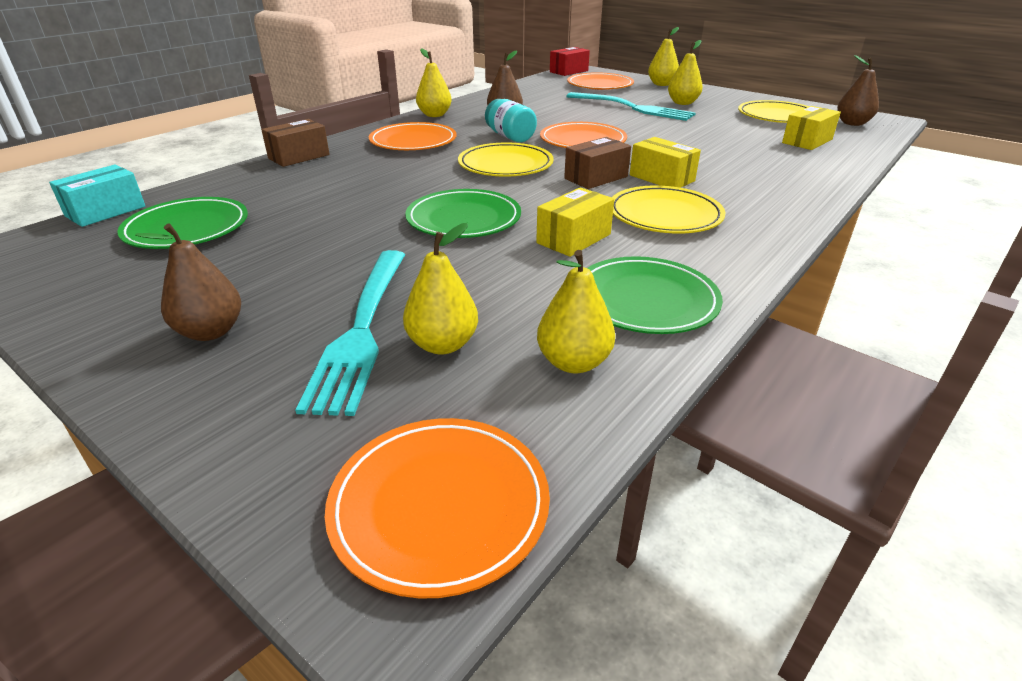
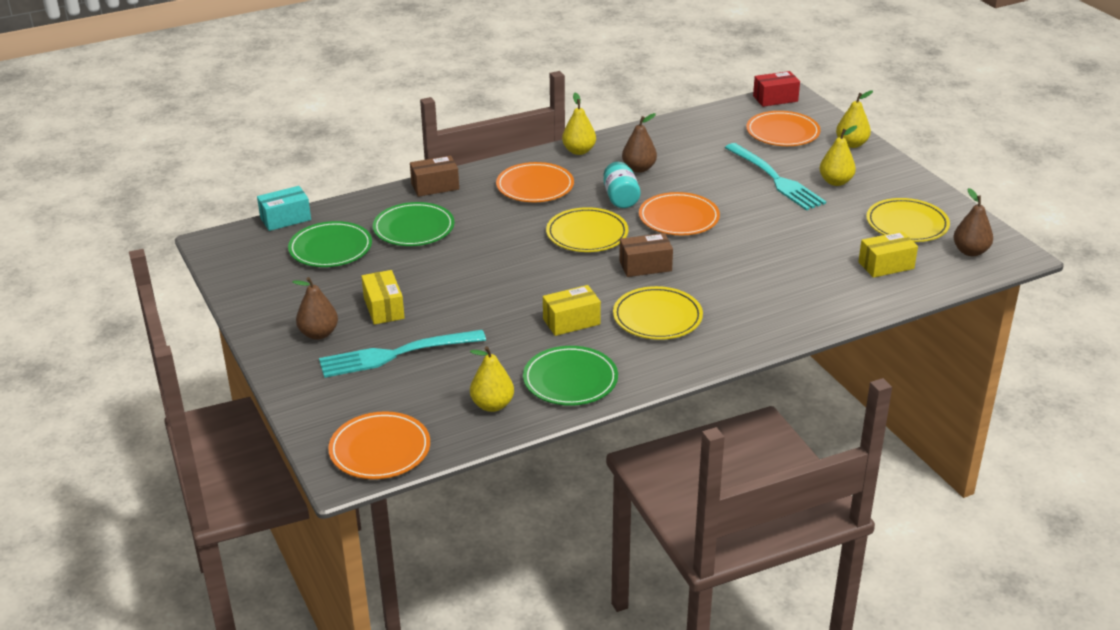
camera: 25 degrees right, 0 degrees up
(362, 329) = (396, 354): turquoise fork -> turquoise fork turned 45 degrees clockwise
(443, 344) = (432, 375): yellow pear -> none
(464, 219) = (512, 285): green plate -> green plate (414, 228)
(661, 178) = (697, 279): yellow box -> yellow box (383, 308)

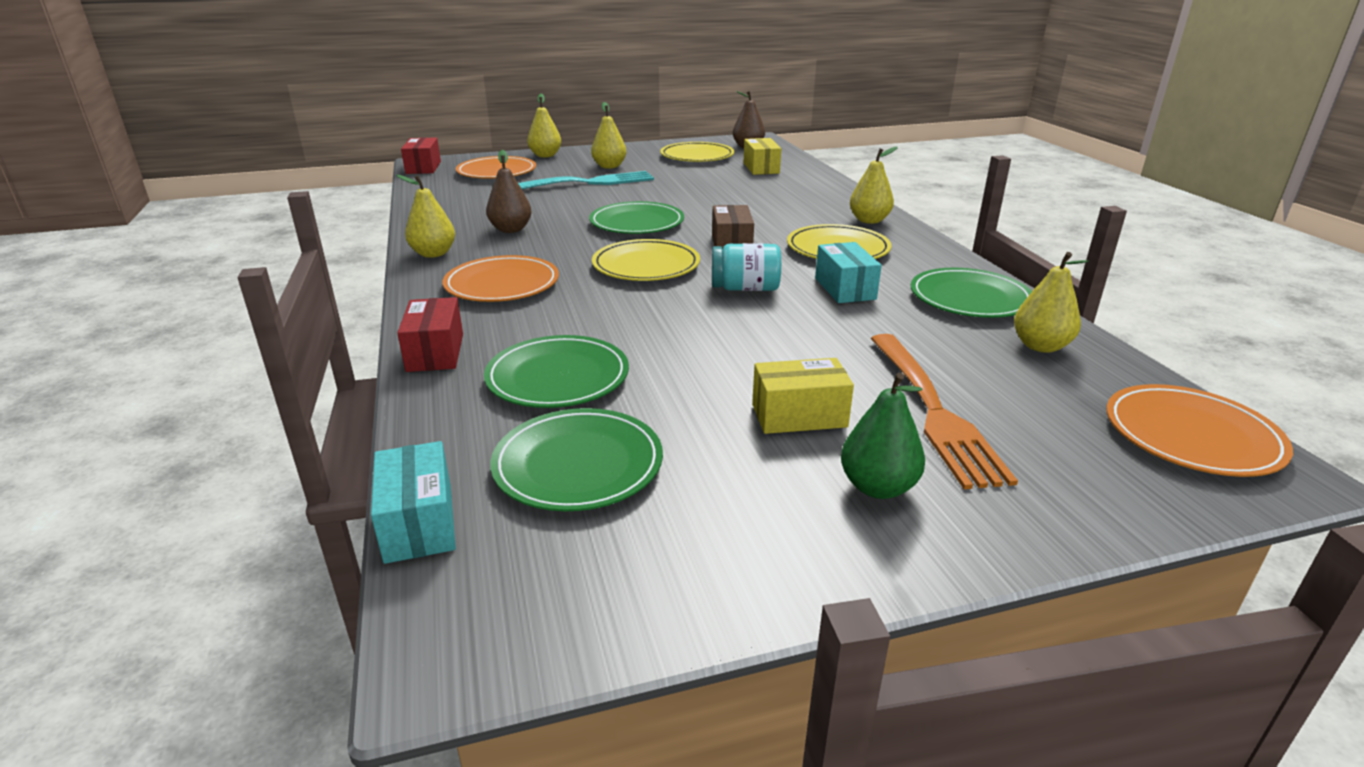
camera: 80 degrees left, 5 degrees down
(318, 334) = (877, 487): brown pear -> green pear
(396, 354) = (933, 410): turquoise fork -> orange fork
(435, 186) = (435, 352): brown box -> red box
(571, 322) = (845, 288): yellow box -> turquoise box
(620, 198) = (572, 243): turquoise jar -> turquoise jar (745, 288)
(679, 218) = (637, 223): orange plate -> green plate
(741, 333) = (869, 220): none -> yellow pear

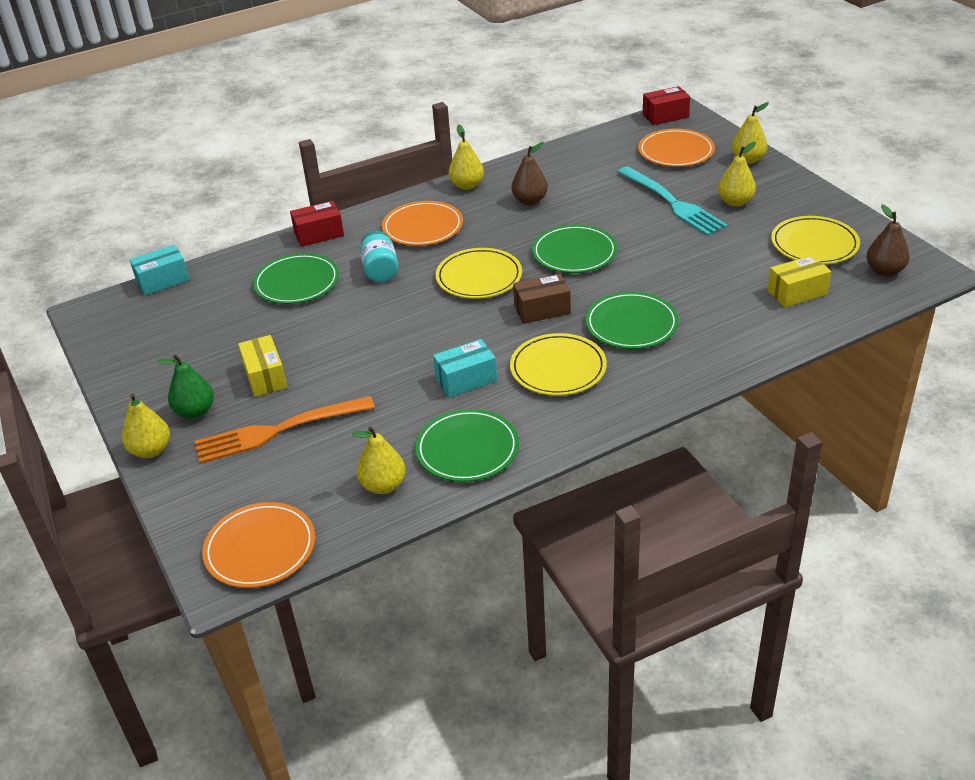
camera: 80 degrees right, 10 degrees up
(578, 464) = (209, 311): green plate -> green plate (631, 324)
(745, 288) = (450, 330): turquoise jar -> turquoise jar (380, 270)
(869, 220) = (649, 382): yellow pear -> yellow pear (151, 450)

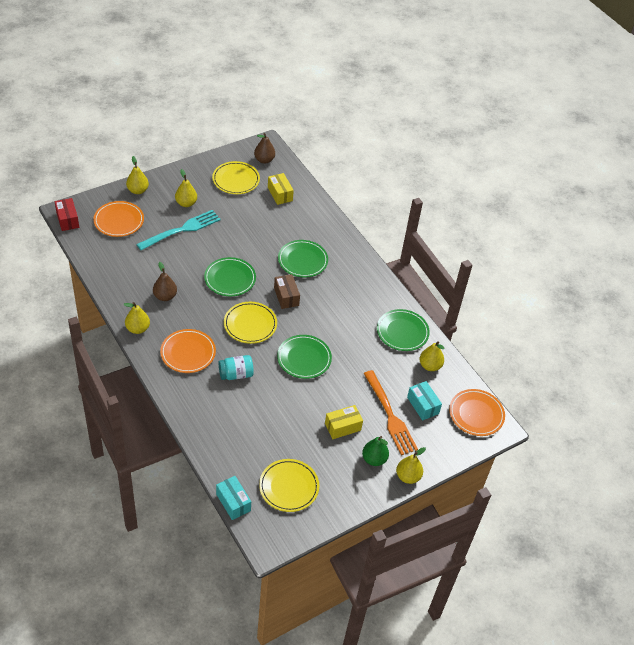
camera: 100 degrees left, 10 degrees up
(297, 282) = (245, 419): green plate -> green plate (304, 358)
(319, 234) = (187, 411): red box -> none
(466, 380) = (347, 332): turquoise box -> turquoise box (423, 405)
(558, 368) = (339, 293): yellow plate -> yellow plate (289, 487)

